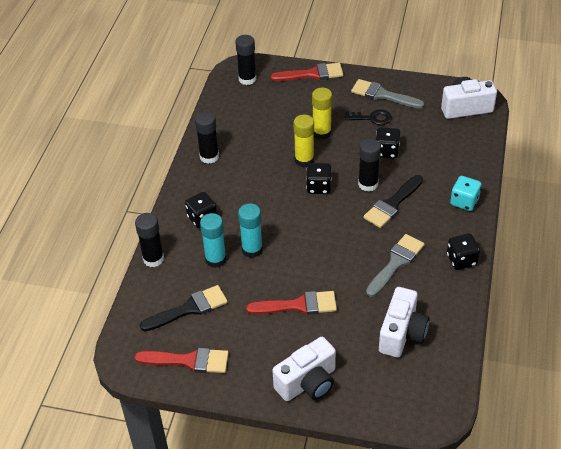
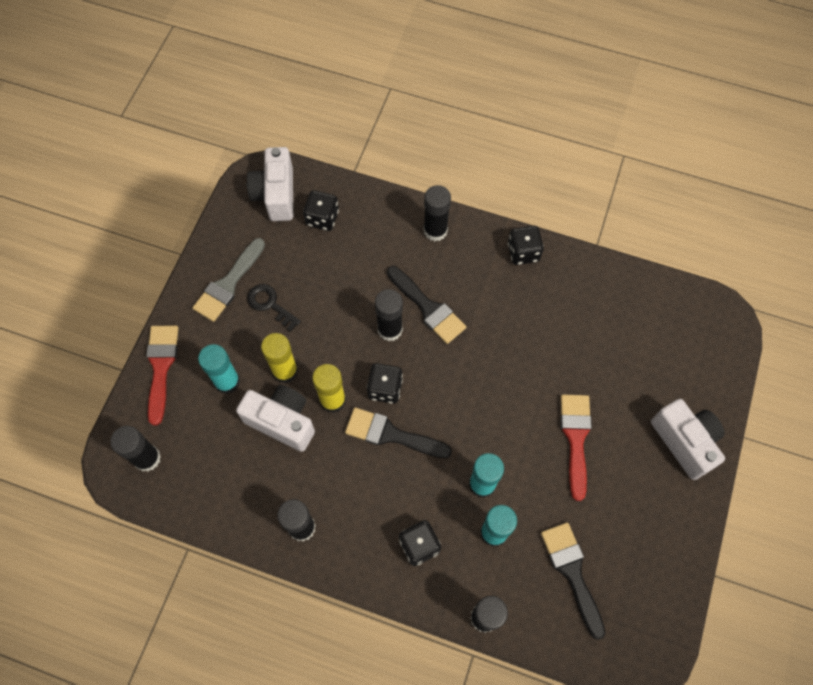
camera: 85 degrees left, 20 degrees up
(188, 361) = (651, 578): red brush -> none
(283, 194) = (391, 434): none -> black brush
(307, 106) = (227, 381): none -> turquoise glue stick
(372, 118) = (270, 305): black key -> black key turned 60 degrees counterclockwise
(386, 151) = (336, 298): black dice -> black dice (322, 218)
(396, 263) = (521, 320): grey brush -> none
(402, 333) = (622, 333): white camera -> white camera (282, 421)
(464, 202) = (435, 230): turquoise dice -> black glue stick

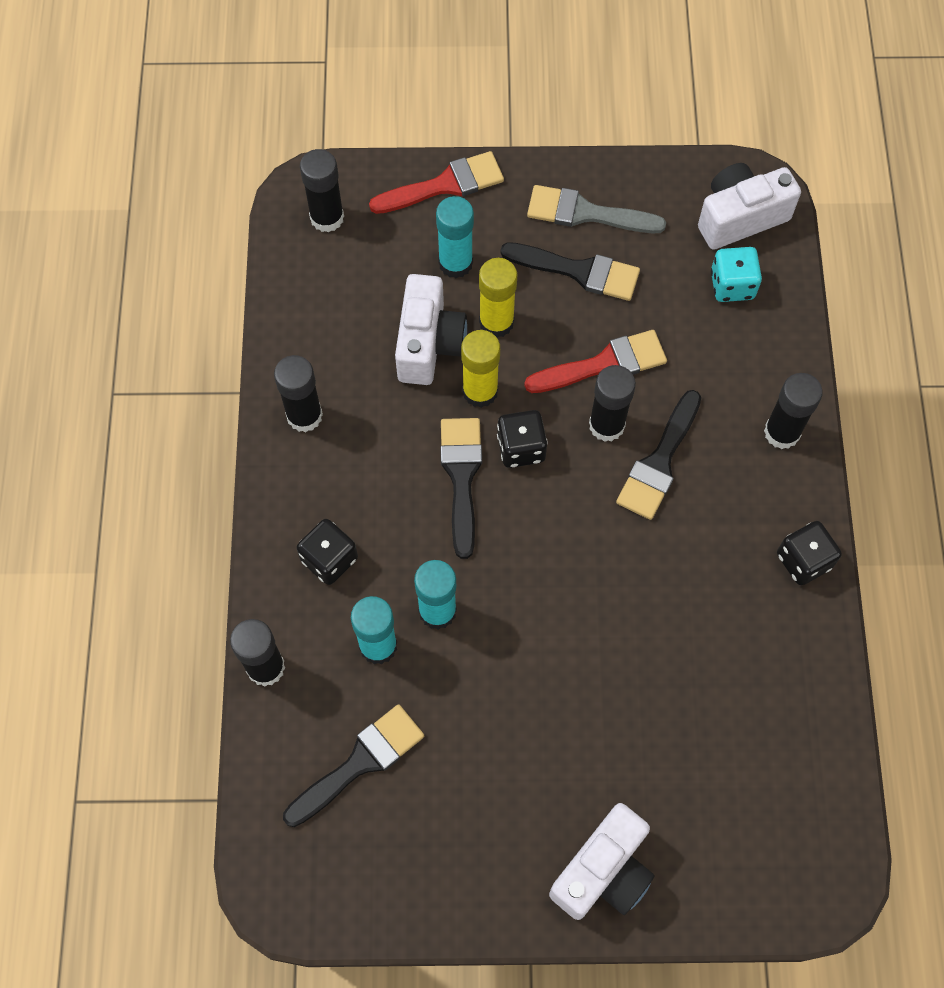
camera: 70 degrees right, 0 degrees up
(270, 305) = (579, 271): black key -> black brush
(322, 218) = (732, 285): black dice -> turquoise dice
(575, 438) = (548, 715): red brush -> red brush (604, 364)

